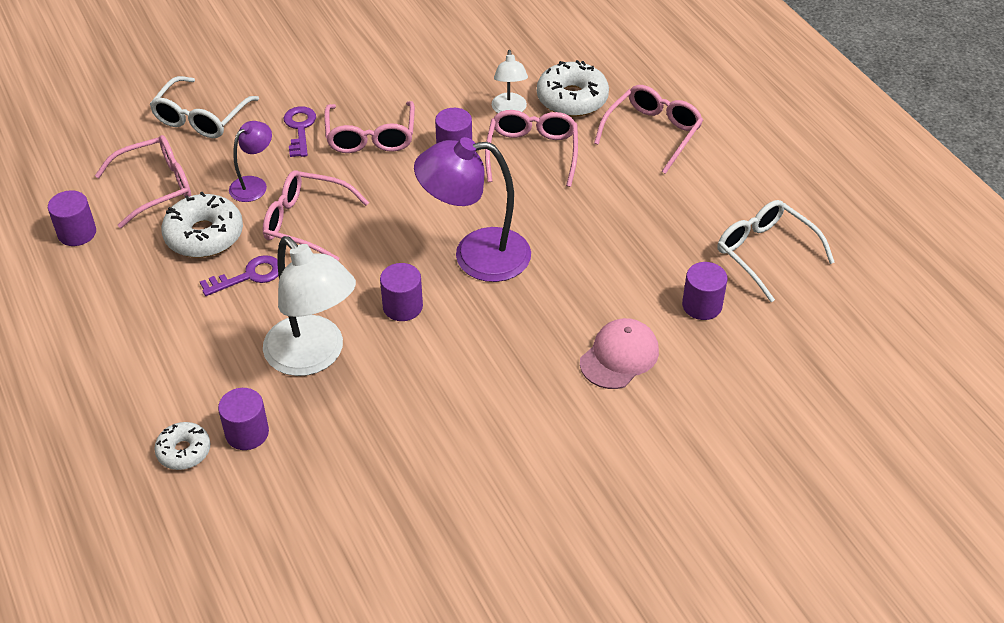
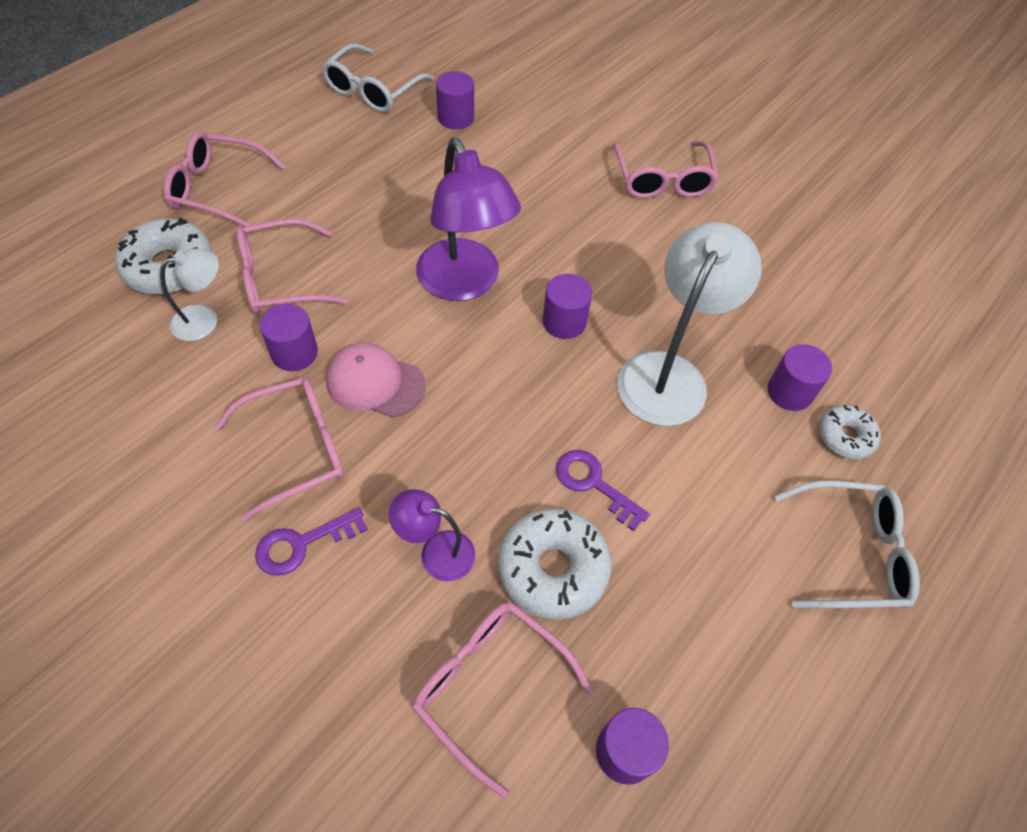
camera: 115 degrees left, 10 degrees up
(201, 118) = (314, 702): white glasses -> white glasses (851, 553)
(306, 222) = (481, 460): pink glasses -> pink glasses (662, 180)
(619, 356) = (541, 156): pink cap -> pink cap (375, 383)

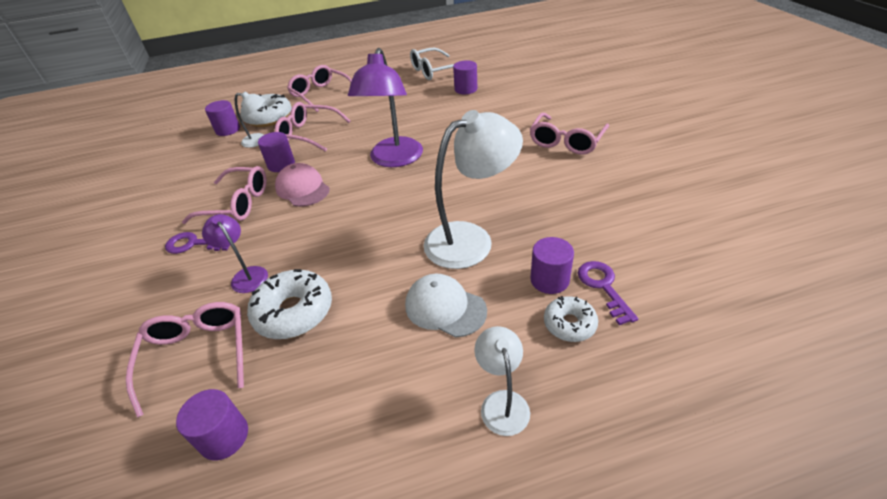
camera: 40 degrees right, 15 degrees down
(564, 322) = (431, 193): purple cylinder -> purple cylinder (228, 130)
(594, 484) = (363, 279): purple key -> purple key (603, 287)
(716, 477) = (445, 307): none -> white cap
(851, 553) = (502, 402): white glasses -> white lamp

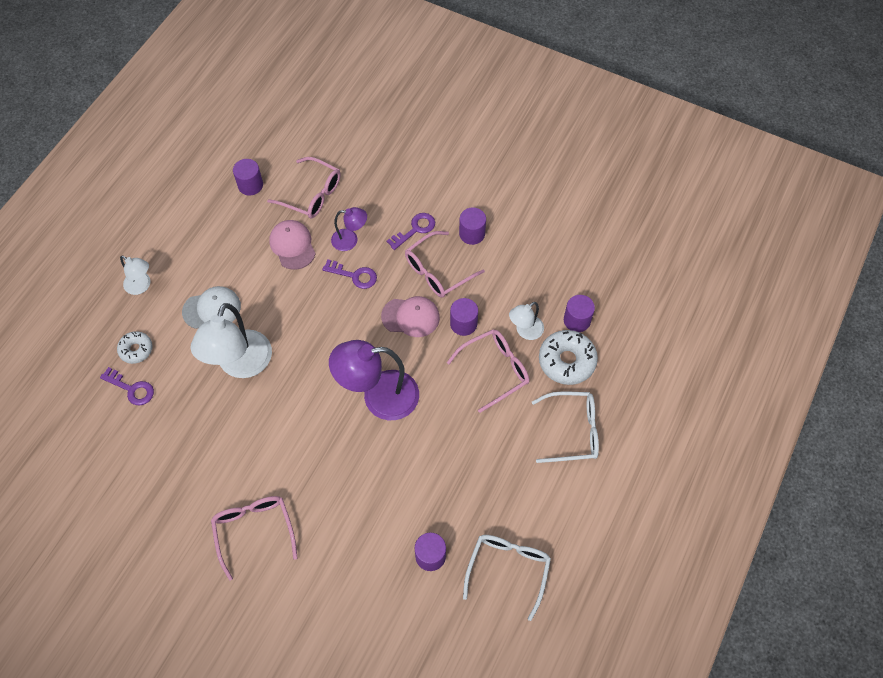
camera: 130 degrees right, 20 degrees up
(290, 243) = (354, 275): none -> purple key
(294, 312) = (292, 245): white donut -> pink cap
(321, 94) = (572, 431): pink glasses -> white glasses
(394, 159) = (379, 397): purple lamp -> purple lamp turned 60 degrees counterclockwise
(549, 280) = (166, 370): purple cylinder -> purple cylinder (472, 234)

